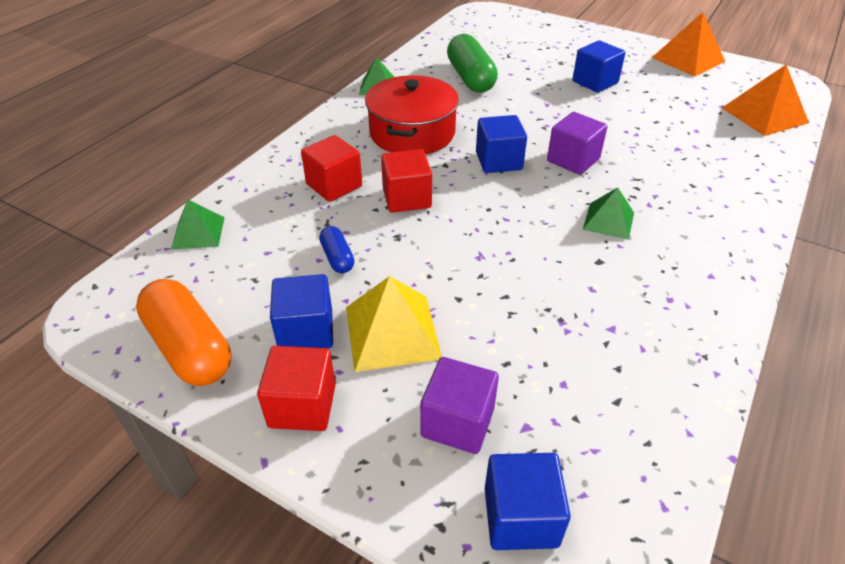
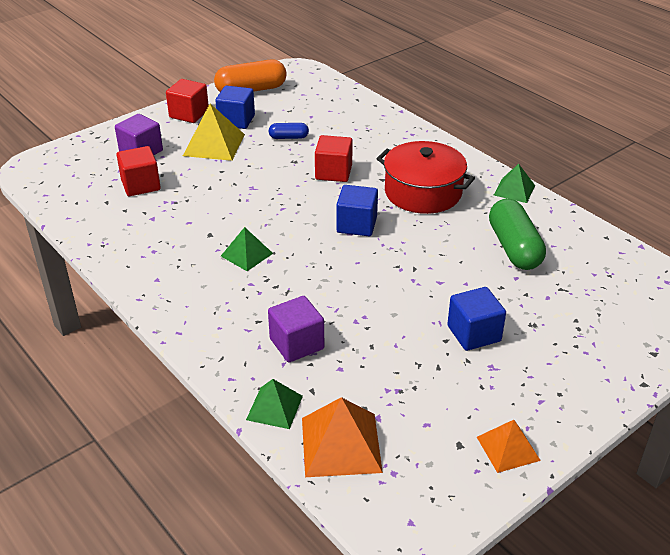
camera: 110 degrees right, 5 degrees down
(198, 232) = (345, 97): green pyramid -> green pyramid (274, 407)
(334, 185) = (367, 147): red cube -> red cube (141, 185)
(470, 78) = (514, 248): green capsule -> green capsule turned 75 degrees clockwise
(520, 517) = (81, 156): blue cube -> none
(573, 160) = (335, 265): purple cube -> purple cube (296, 344)
(688, 59) = (508, 448): orange pyramid -> orange pyramid, size x0.63

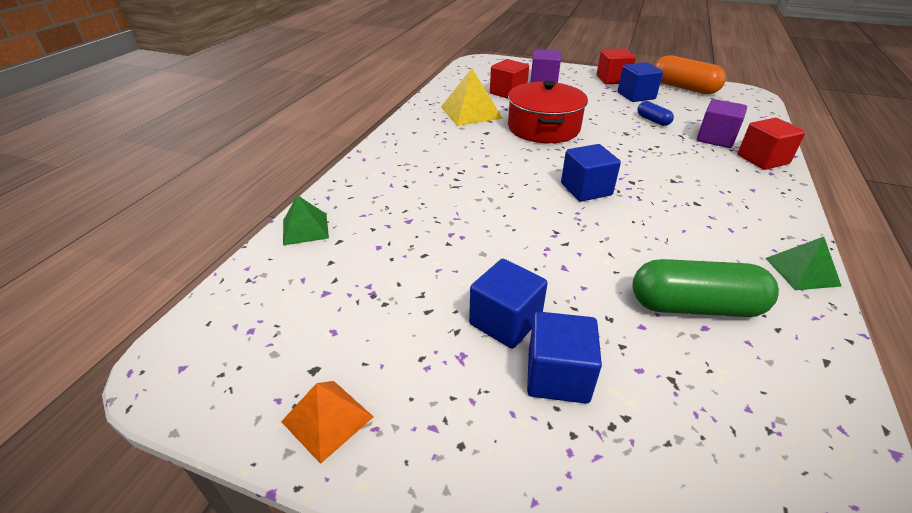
camera: 60 degrees right, 0 degrees up
(214, 144) = (592, 98): yellow pyramid -> yellow pyramid (471, 112)
(246, 254) = (480, 154): green pyramid -> none
(296, 344) = (392, 213): purple cube -> purple cube (715, 138)
(333, 172) = (641, 154): red cube -> red cube (762, 159)
(340, 444) = (276, 281): orange pyramid -> none
(423, 192) = (691, 209): red pot -> red pot (543, 128)
(514, 248) = (694, 306): green capsule -> green capsule turned 45 degrees clockwise
(533, 331) = (558, 376): none -> blue cube

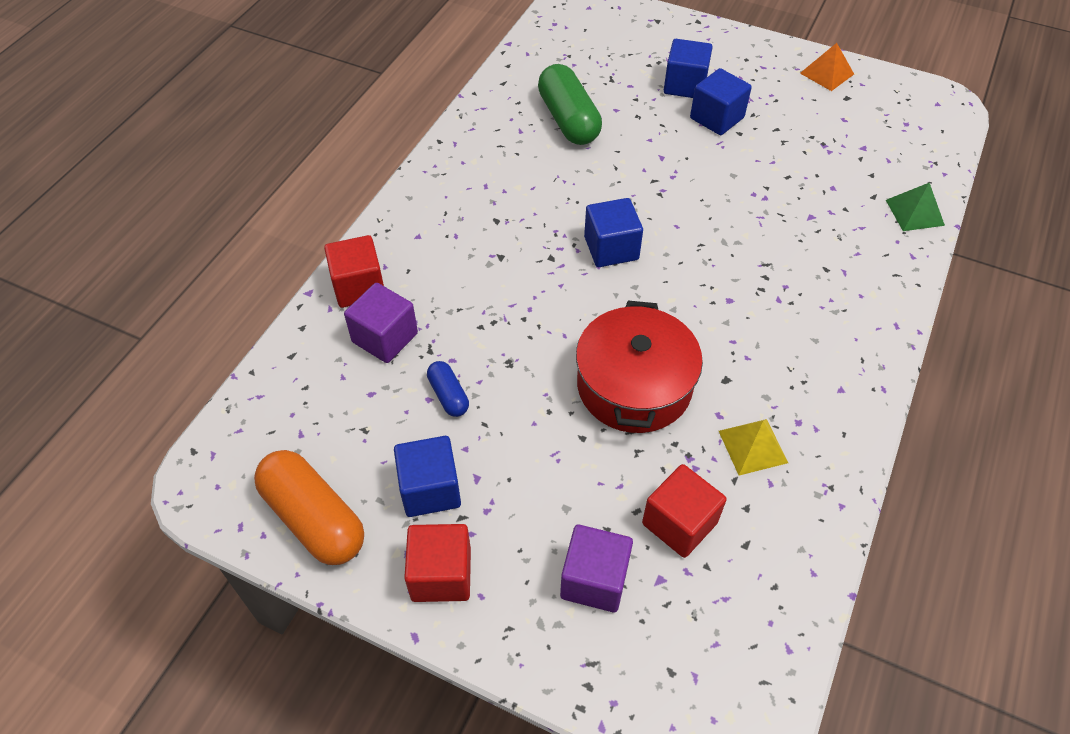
camera: 175 degrees left, 15 degrees up
(471, 112) = (753, 446): yellow pyramid -> yellow pyramid, size x0.63
(694, 306) = (568, 120): green capsule -> green capsule turned 60 degrees clockwise
(802, 271) = (458, 141): green pyramid -> none

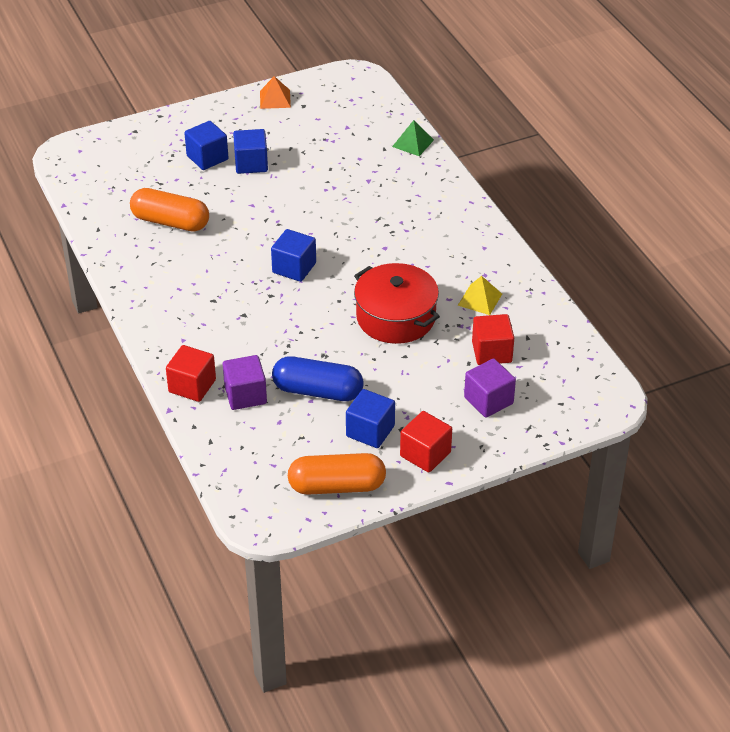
camera: 50 degrees left, 10 degrees down
(448, 395) = (318, 391): blue capsule -> blue capsule, size x1.97
(568, 120) = (170, 222): green capsule -> orange capsule

